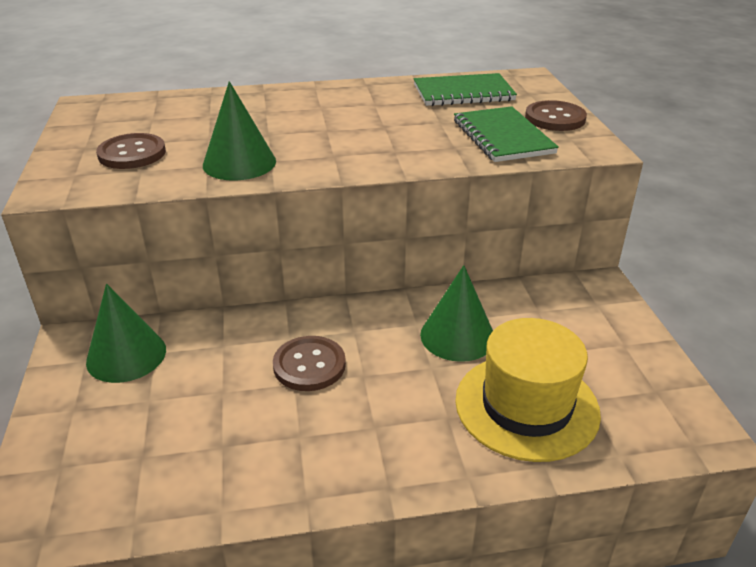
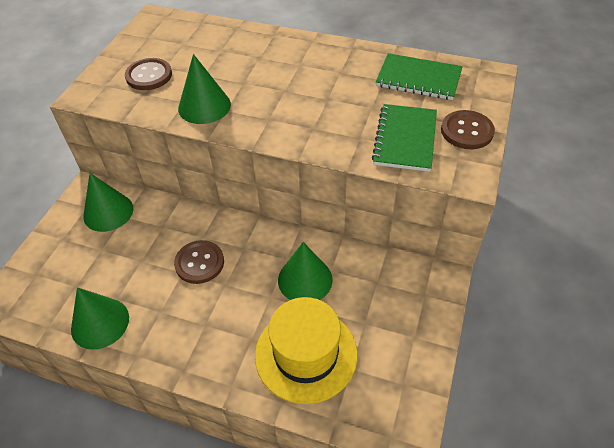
camera: 30 degrees right, 15 degrees up
(218, 484) = (100, 323): none -> green cone

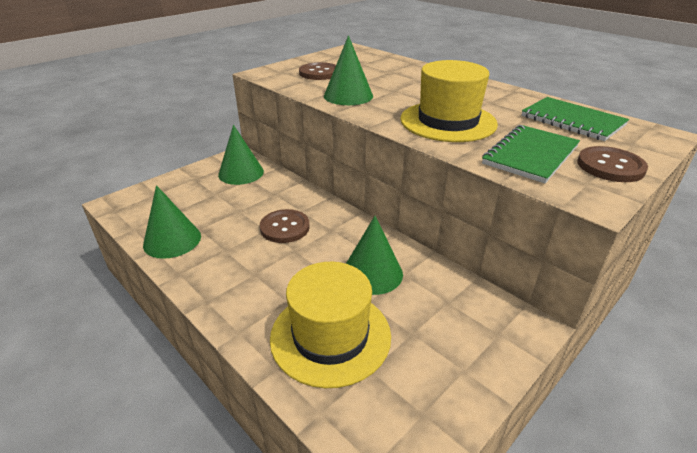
camera: 25 degrees right, 15 degrees down
(318, 115) = (448, 121): none -> yellow hat

